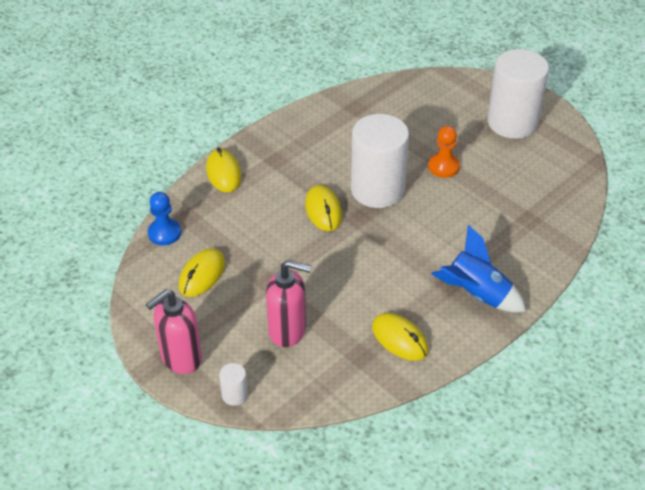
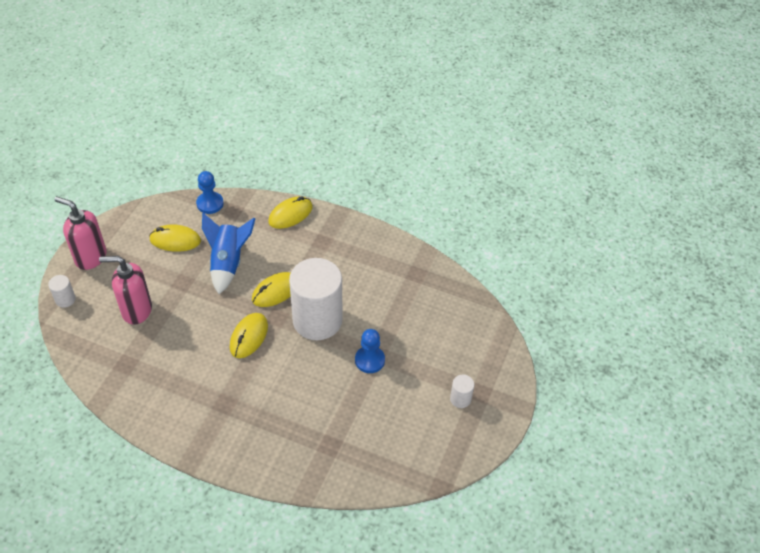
camera: 65 degrees right, 5 degrees up
(288, 331) = (136, 310): pink soap dispenser -> pink soap dispenser turned 105 degrees clockwise
(399, 339) = (151, 385): yellow mouse -> yellow mouse (249, 337)
(443, 166) = (369, 360): orange pawn -> blue pawn
(476, 294) = (219, 427): blue rocket -> blue rocket (228, 263)
(512, 122) = (460, 399): white cylinder -> white cylinder, size x0.41

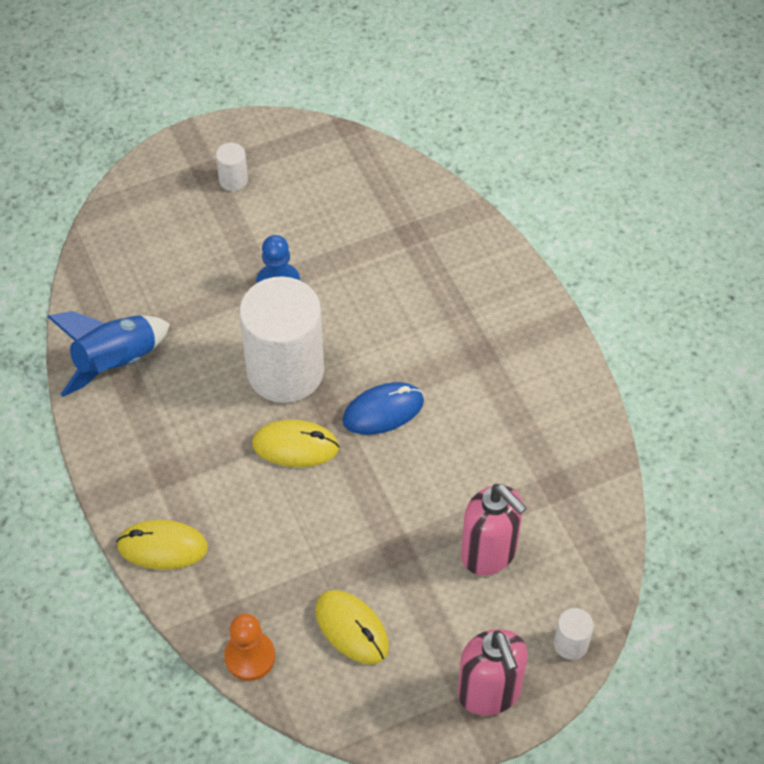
camera: 135 degrees left, 5 degrees up
(210, 204) = (250, 657): blue pawn -> orange pawn
(228, 263) = (315, 534): blue rocket -> blue rocket (116, 363)
(249, 337) = (383, 411): yellow mouse -> blue mouse

